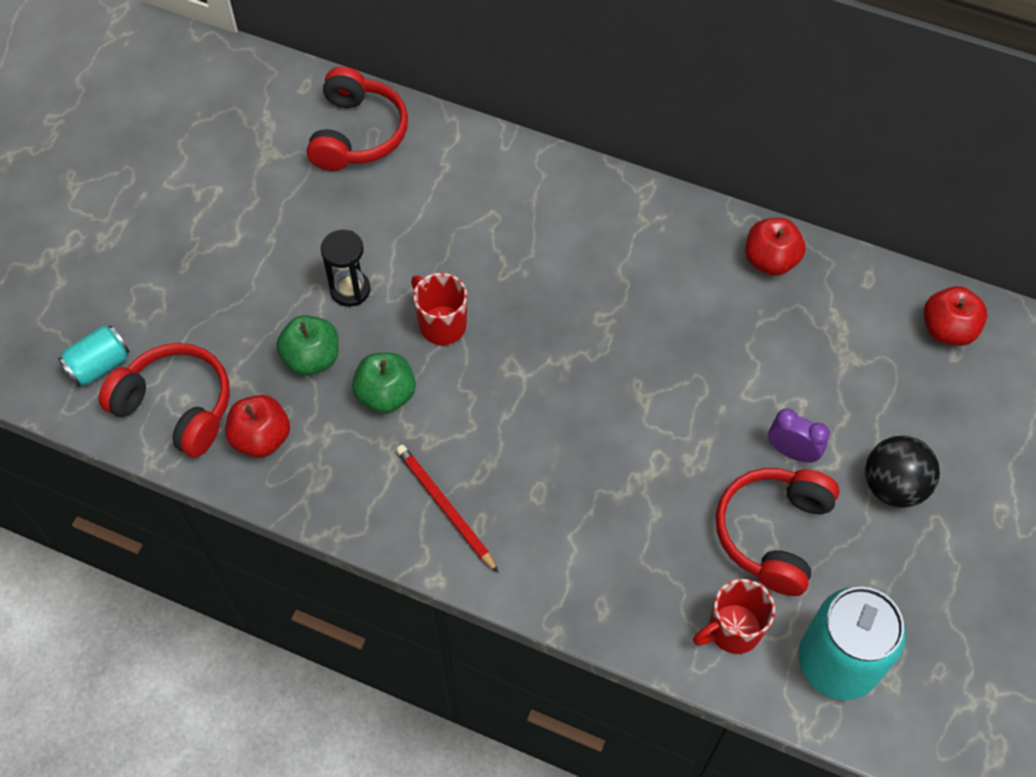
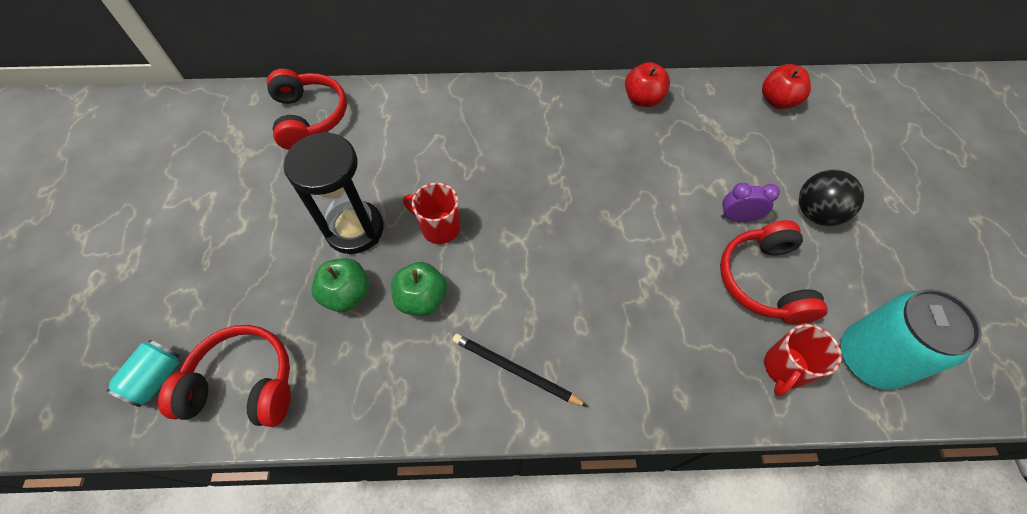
camera: 25 degrees left, 0 degrees up
(261, 438) = (332, 379): red apple -> none
(350, 290) = (355, 229): black hourglass -> black hourglass, size x1.71
(445, 507) = (515, 370): red pencil -> black pencil

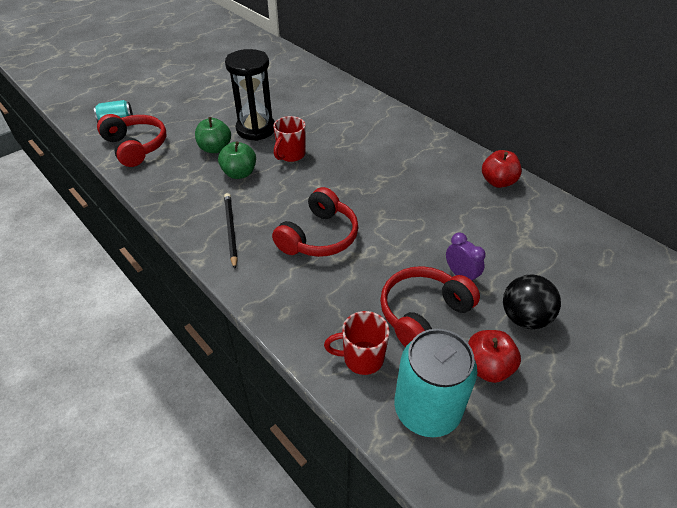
camera: 50 degrees right, 15 degrees down
(309, 117) = (305, 78): red headphones -> red headphones (319, 236)
(439, 227) = (291, 155): red mug -> red mug turned 135 degrees counterclockwise
(777, 101) = (603, 248): red apple -> red apple (487, 367)

